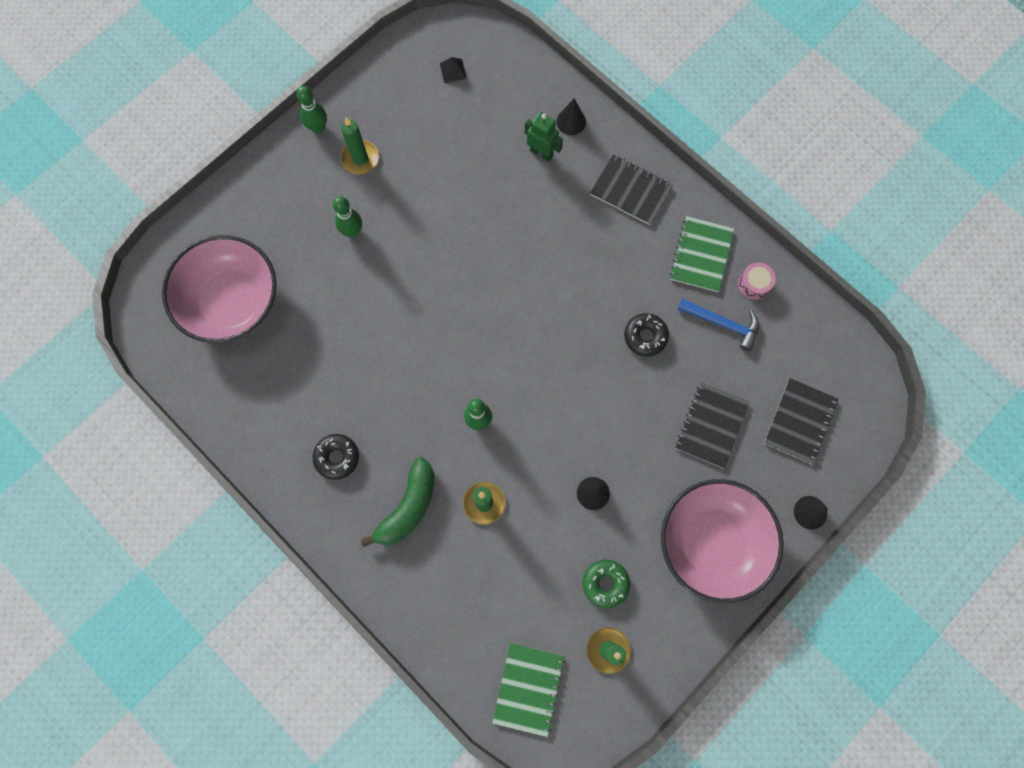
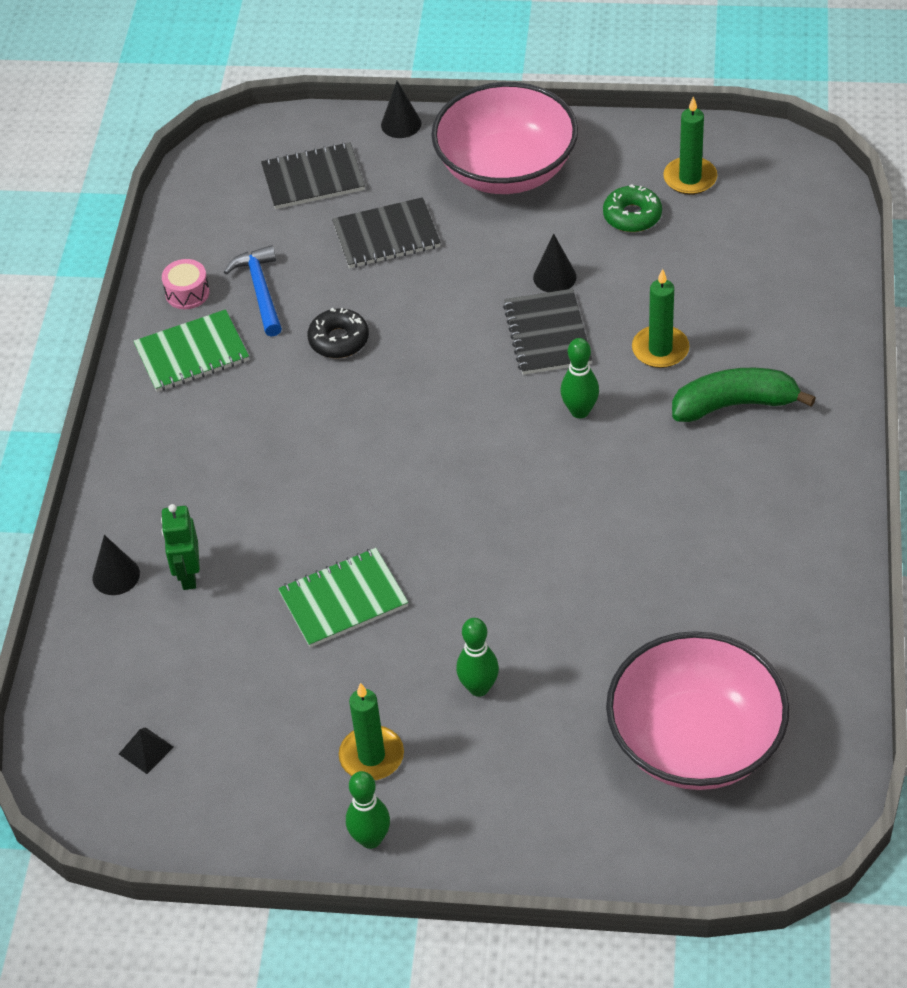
camera: 125 degrees left, 25 degrees down
(337, 457) = (755, 499): black donut -> none
(528, 688) = (789, 208): green notebook -> green notebook (343, 599)
(630, 190) = (164, 460): black notebook -> black notebook (547, 334)

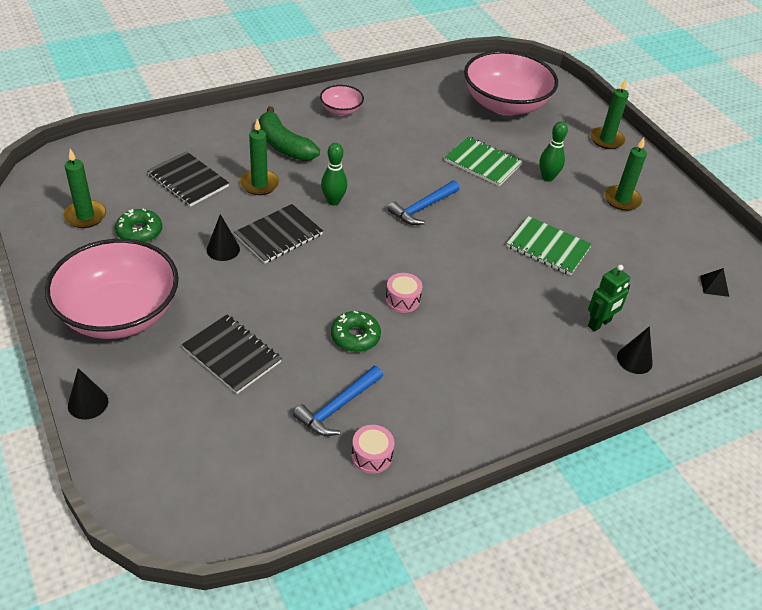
camera: 130 degrees left, 5 degrees down
(192, 353) = (429, 418): green notebook -> green notebook (483, 163)
(313, 178) = (188, 434): black notebook -> black notebook (188, 181)
(339, 340) = (355, 337): black donut -> green donut
(362, 404) = (402, 299): none -> pink drum
(370, 839) = (660, 184): green bowling pin -> none
(507, 500) = (422, 208): none -> blue hammer
(519, 836) = (606, 140): none -> green candle
(791, 505) = (341, 110): none -> pink bowl

